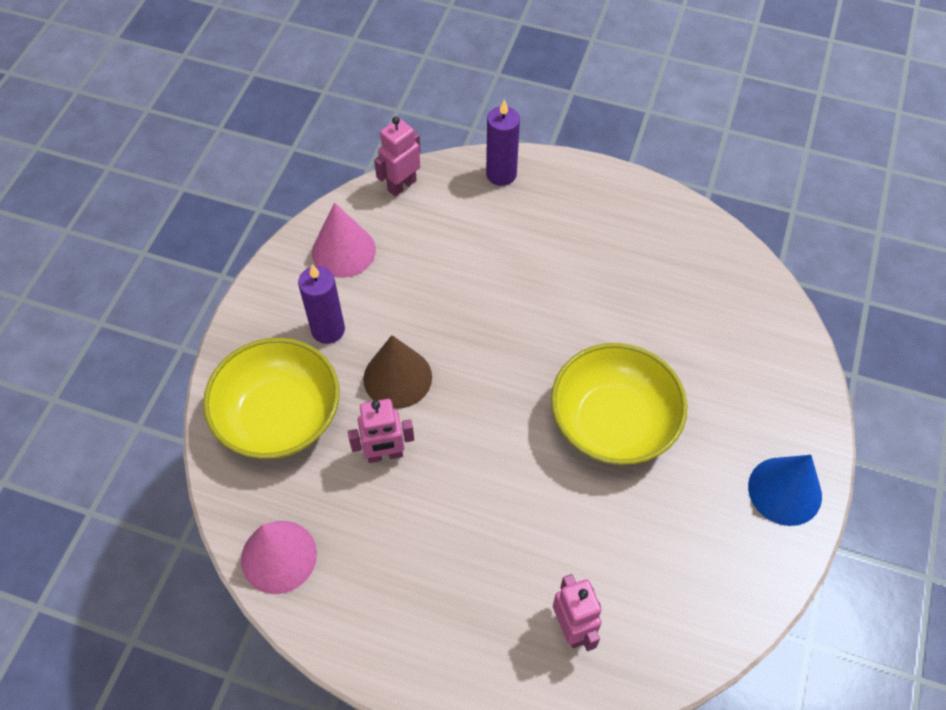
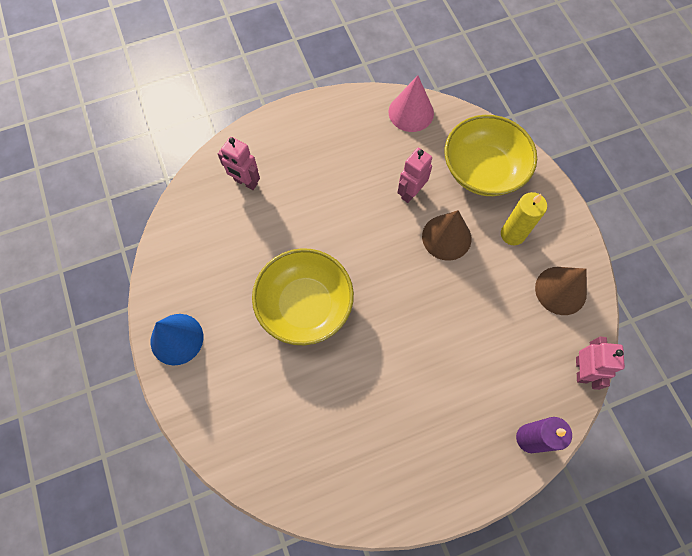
camera: 140 degrees right, 10 degrees up
(328, 330) = (512, 234): purple candle -> yellow candle
(343, 251) = (560, 290): pink cone -> brown cone

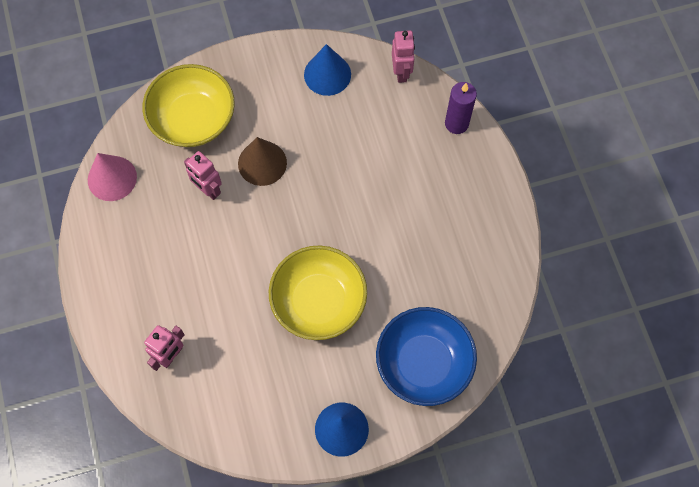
camera: 85 degrees left, 0 degrees up
(244, 417) = (423, 363): none -> blue bowl
(512, 234) = (266, 104): yellow candle -> none
(560, 290) = (327, 74): brown cone -> blue cone
(581, 370) = (401, 72): pink robot -> pink robot turned 75 degrees clockwise

